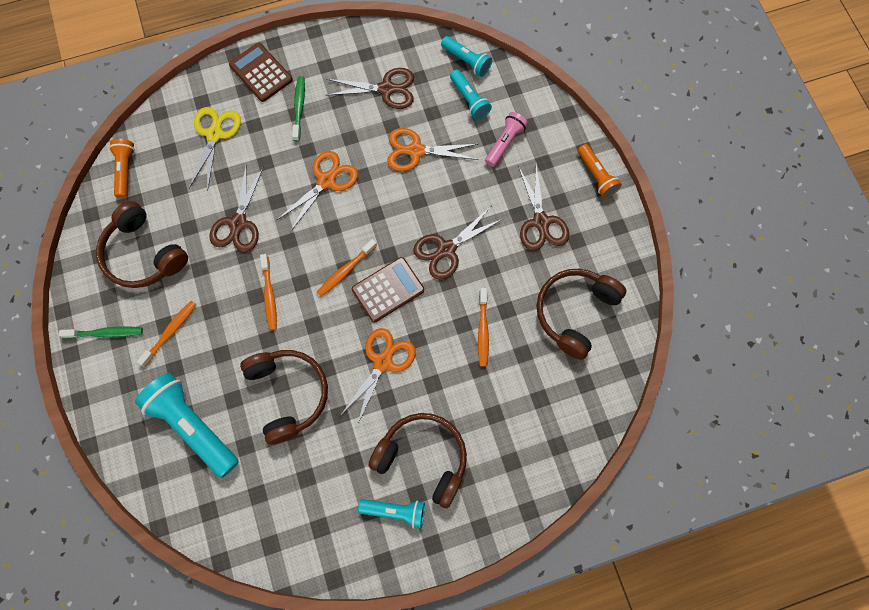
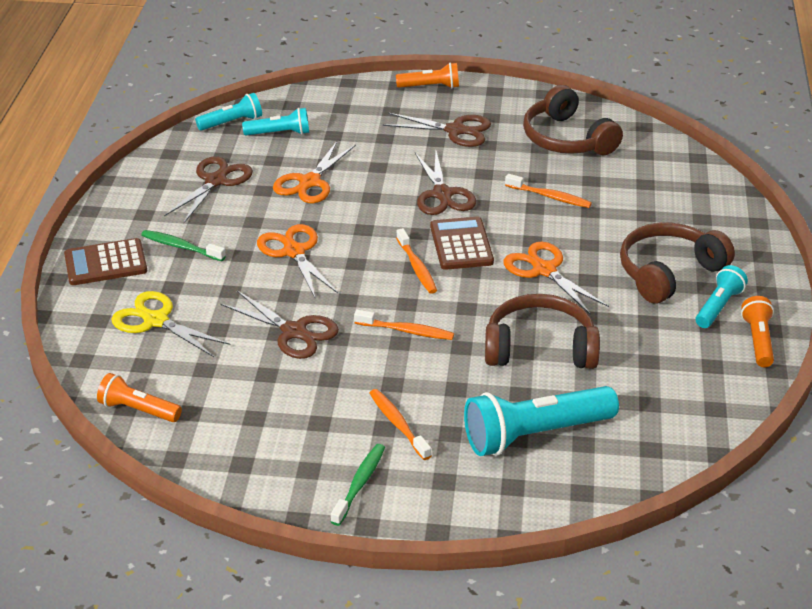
camera: 65 degrees left, 35 degrees down
(144, 254) = (272, 422): brown headphones -> none
(364, 555) = (758, 341): none -> orange flashlight
(505, 143) = (349, 126): pink flashlight -> none

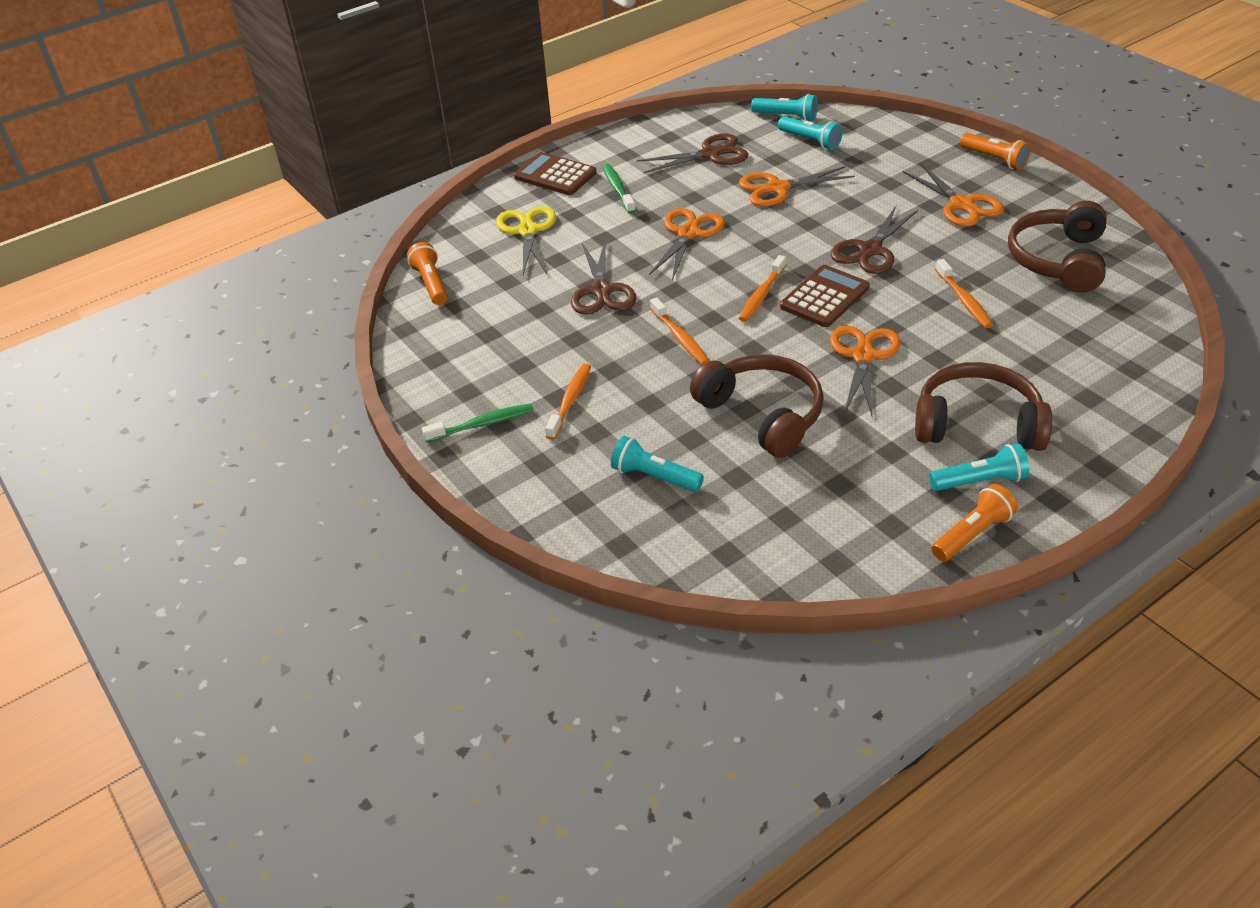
camera: 50 degrees right, 5 degrees up
(455, 130) = (961, 205): brown scissors -> orange scissors
(535, 434) = (654, 477): turquoise flashlight -> turquoise flashlight, size x0.56

